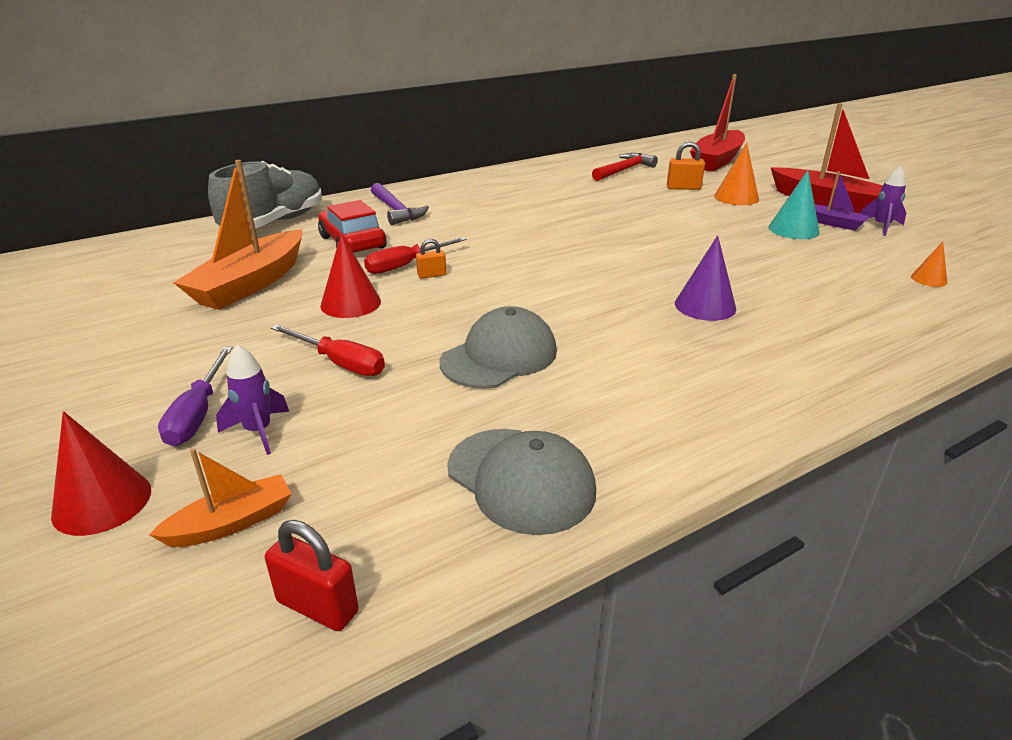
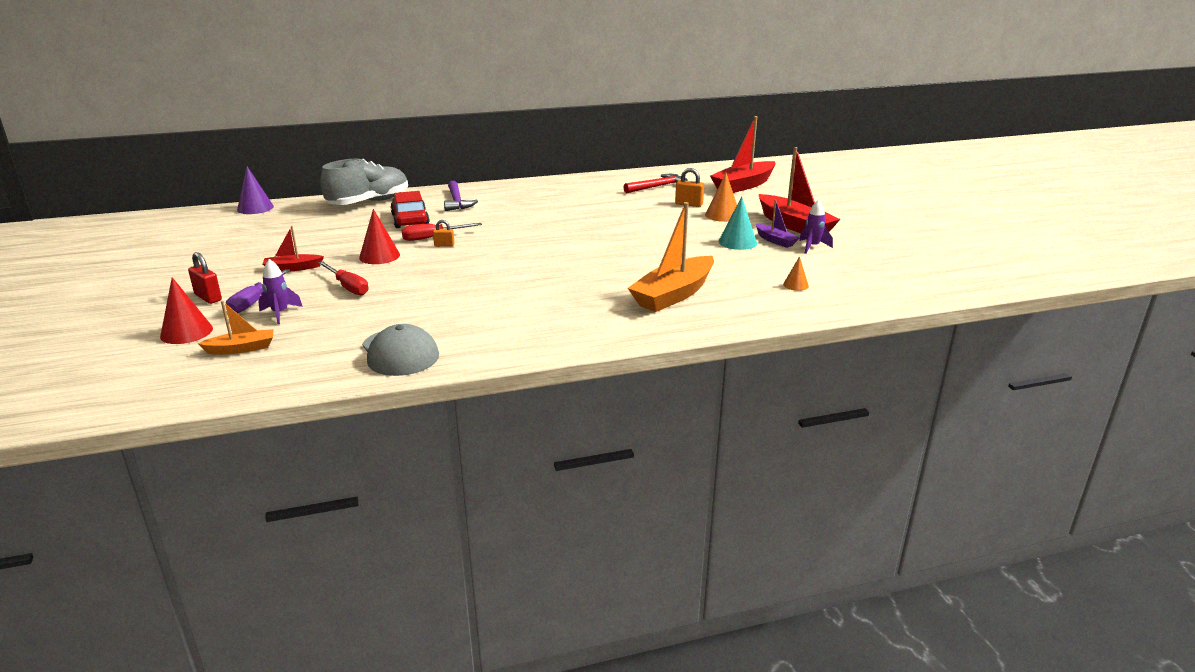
camera: 15 degrees right, 5 degrees down
(227, 341) = (292, 268): none -> red boat
(250, 284) = (327, 238): orange boat -> orange boat (673, 295)
(317, 606) = (259, 384): red padlock -> red padlock (208, 297)
(499, 356) = (444, 295): grey cap -> none
(705, 306) = (607, 283): purple cone -> purple cone (255, 208)

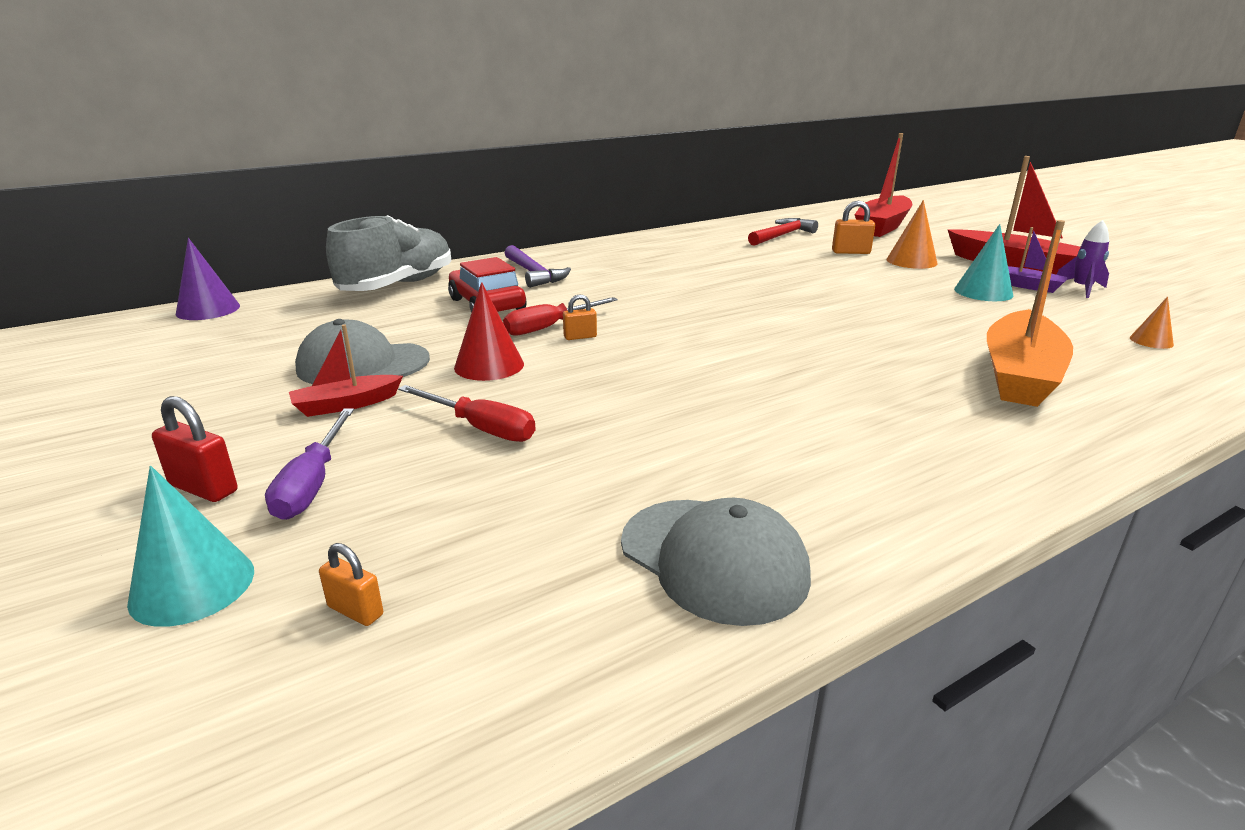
camera: 15 degrees left, 0 degrees up
(186, 332) = (192, 585): red cone -> turquoise cone
(241, 349) = (355, 611): orange boat -> orange padlock
(280, 313) = (386, 503): purple rocket -> none
(315, 248) = (363, 364): none -> grey cap

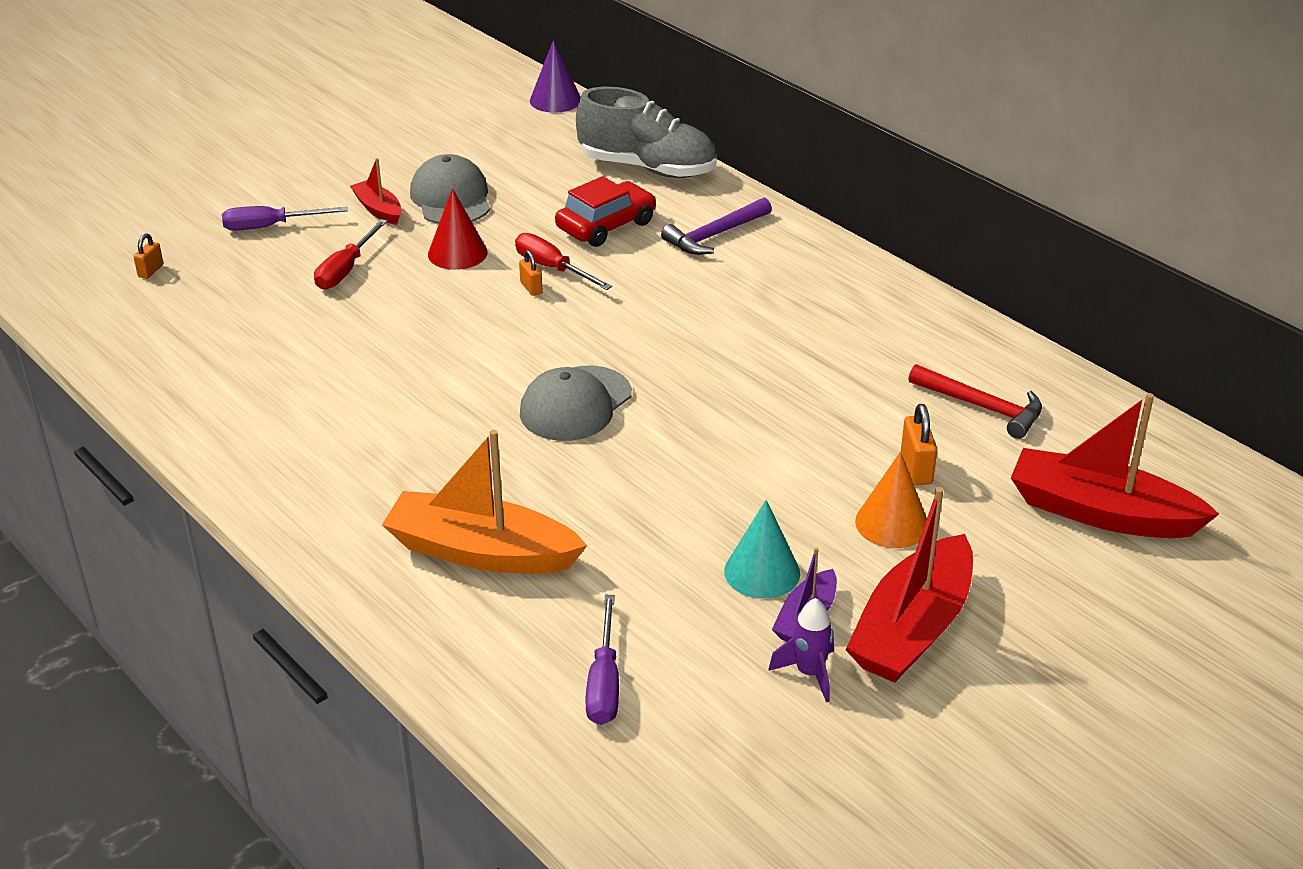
camera: 80 degrees right, 10 degrees up
(192, 585) = (174, 221): turquoise cone -> none
(203, 488) = (265, 194): red padlock -> none
(713, 559) = (186, 376): grey cap -> grey cap (575, 404)
(1151, 341) = (604, 682): orange cone -> purple screwdriver

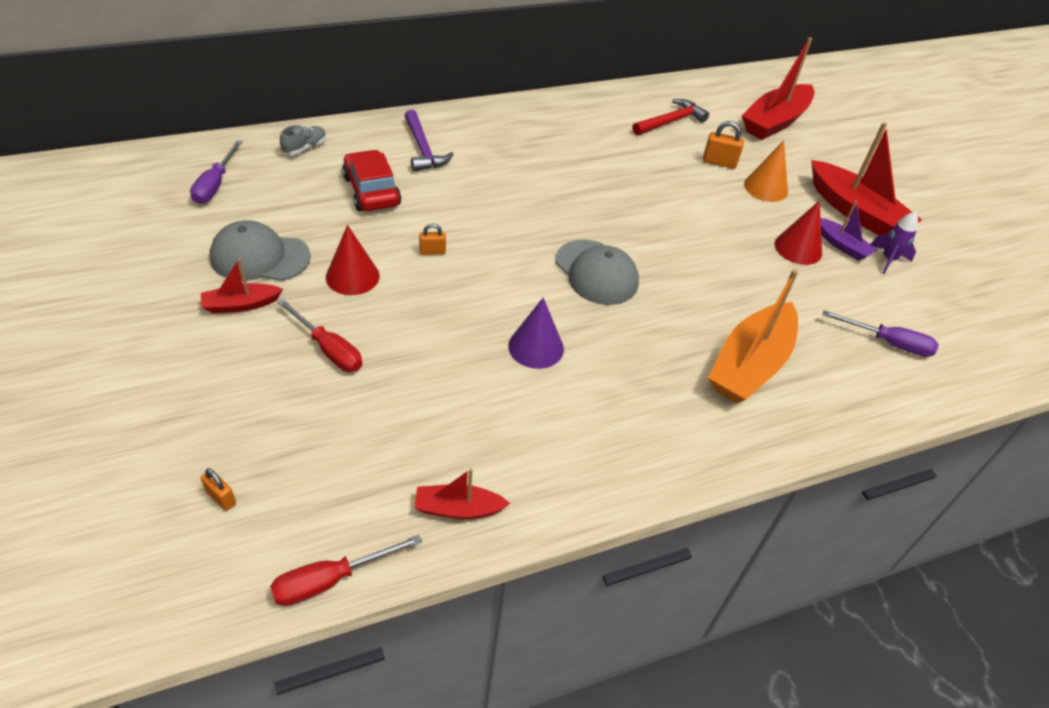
camera: 75 degrees left, 10 degrees up
(181, 389) = (458, 509): none -> red boat
(270, 227) = (209, 385): purple screwdriver -> purple screwdriver (215, 184)
(552, 268) = (412, 233): red screwdriver -> red screwdriver (330, 580)
(555, 100) = (149, 158): purple cone -> purple cone (536, 347)
(647, 168) = (305, 148): grey shoe -> grey shoe, size x0.43
(762, 572) = (798, 248): turquoise cone -> red cone

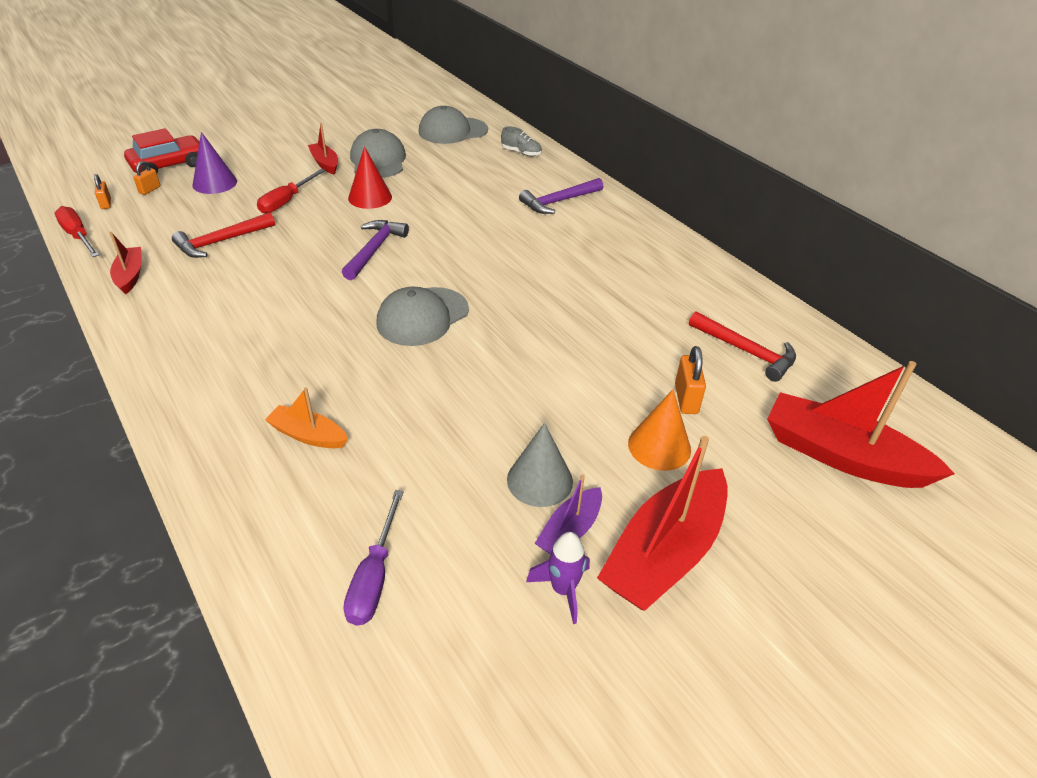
camera: 80 degrees right, 5 degrees down
(215, 184) = (452, 131): purple screwdriver -> grey cap
(371, 191) = (482, 188): red car -> red car (169, 165)
(406, 416) = (221, 242): none -> red hammer
(432, 251) = (415, 226): orange padlock -> orange padlock (106, 204)
(469, 288) = (374, 250): none -> purple hammer
(536, 347) = (307, 292): purple cone -> purple cone (214, 183)
(750, 365) = (308, 435): orange boat -> orange boat, size x0.51
(798, 248) = (539, 480): red cone -> grey cone

